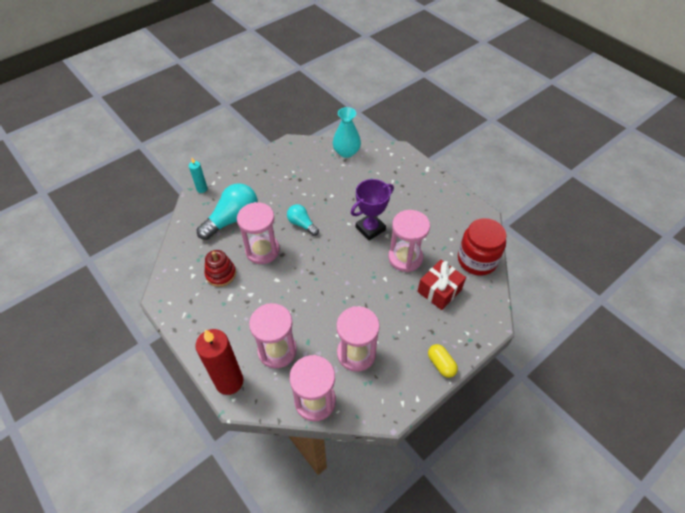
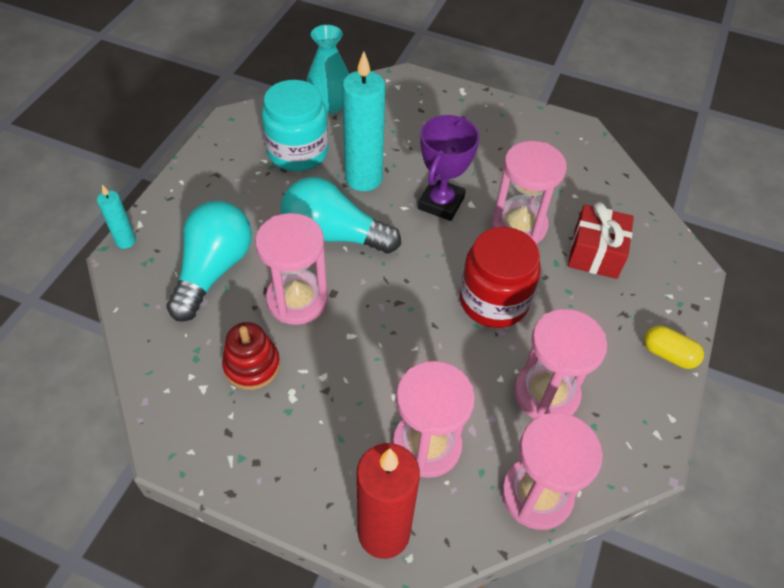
camera: 30 degrees left, 0 degrees up
(302, 224) = (333, 235): turquoise light bulb -> turquoise light bulb, size x1.79
(312, 172) = (298, 152): none -> turquoise jar
(337, 199) = (363, 178): none -> turquoise candle
(477, 260) = (614, 191): red jar -> red jar (494, 301)

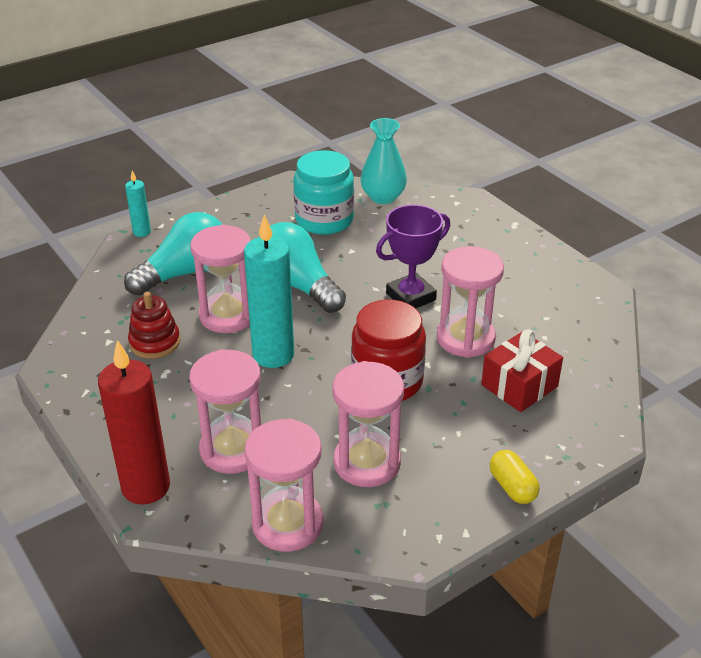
camera: 35 degrees right, 15 degrees down
(363, 178) = (361, 256): turquoise candle -> turquoise candle (273, 355)

